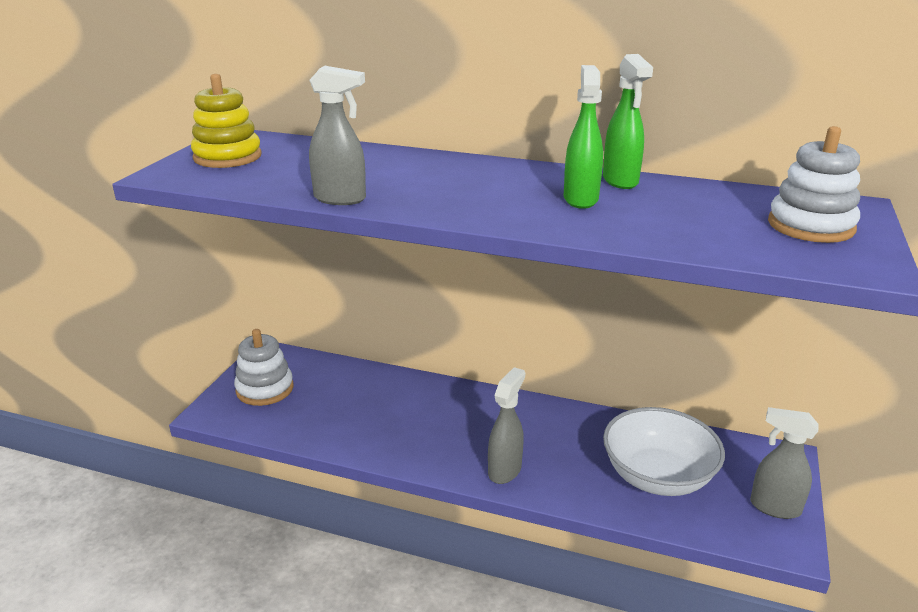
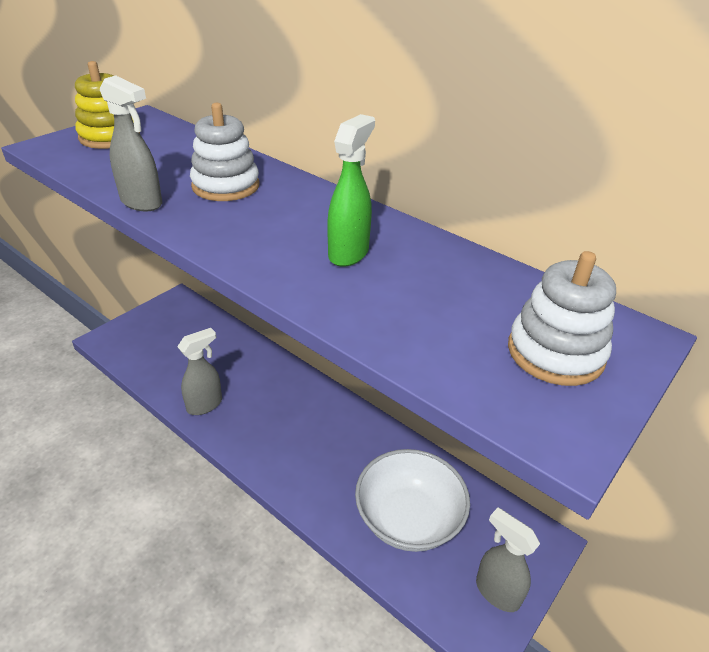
camera: 20 degrees right, 10 degrees up
(265, 389) = (155, 330): white stacking toy -> white stacking toy (226, 186)
(505, 470) = (282, 465): grey spray bottle -> grey spray bottle (205, 405)
(620, 181) = (412, 240): green spray bottle -> none

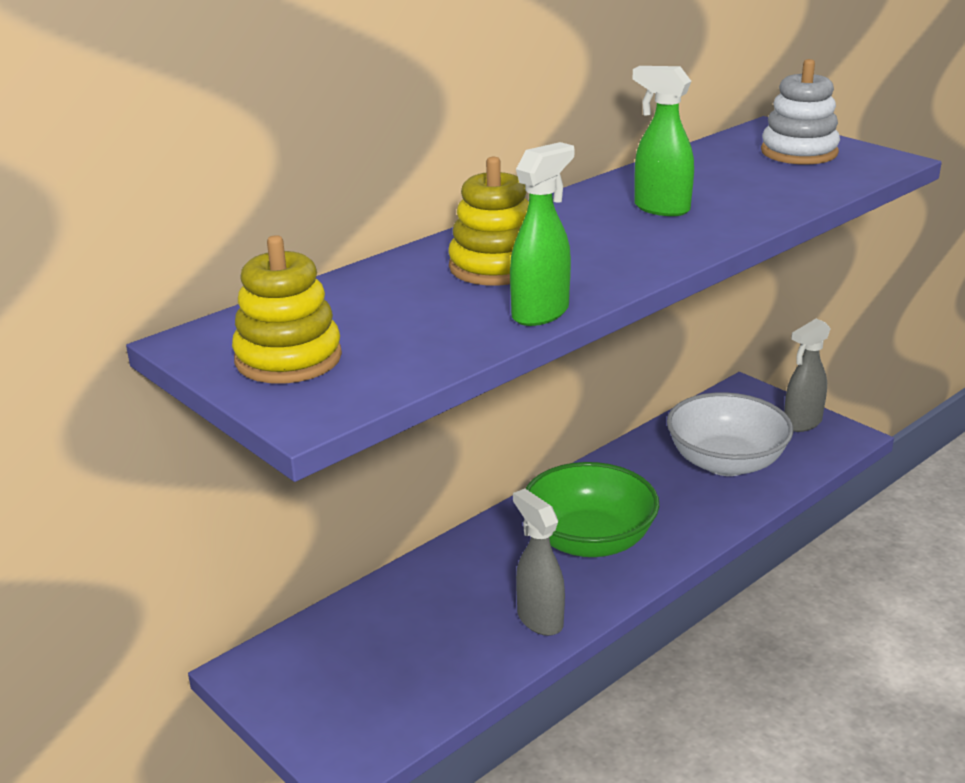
camera: 80 degrees left, 10 degrees down
(142, 203) = (541, 313): grey spray bottle -> green spray bottle
(226, 186) = (495, 267): white stacking toy -> yellow stacking toy
(289, 427) = (589, 540): none -> green bowl

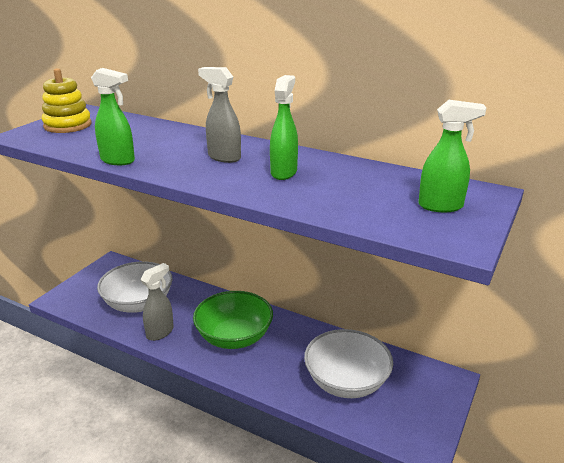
camera: 70 degrees right, 0 degrees up
(432, 640) = (138, 303): none -> white bowl
(495, 267) = (175, 145): yellow stacking toy -> none
(799, 152) = (441, 206): white stacking toy -> green spray bottle
(801, 423) = (425, 416): grey spray bottle -> grey spray bottle (223, 157)

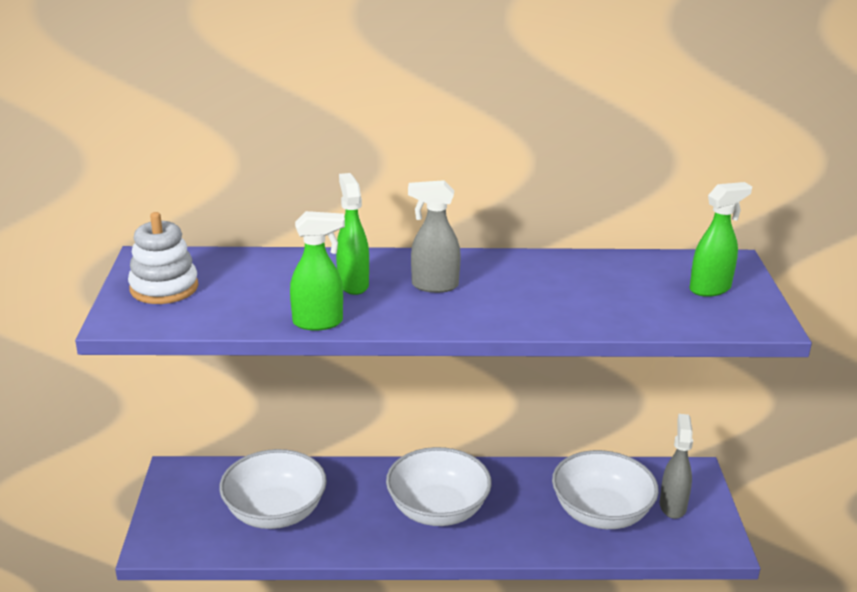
camera: 30 degrees left, 0 degrees up
(68, 125) = (164, 288): yellow stacking toy -> white stacking toy
(160, 332) = (343, 537): grey spray bottle -> grey spray bottle (672, 506)
(234, 337) = (438, 510): green bowl -> white bowl
(284, 172) = (523, 289): green spray bottle -> green spray bottle (353, 284)

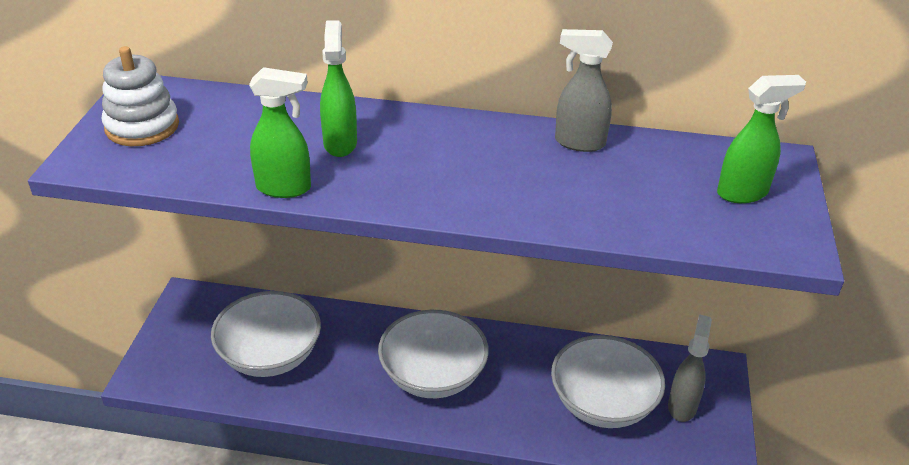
camera: 10 degrees right, 10 degrees up
(434, 286) = (427, 155): grey spray bottle -> grey spray bottle (579, 143)

